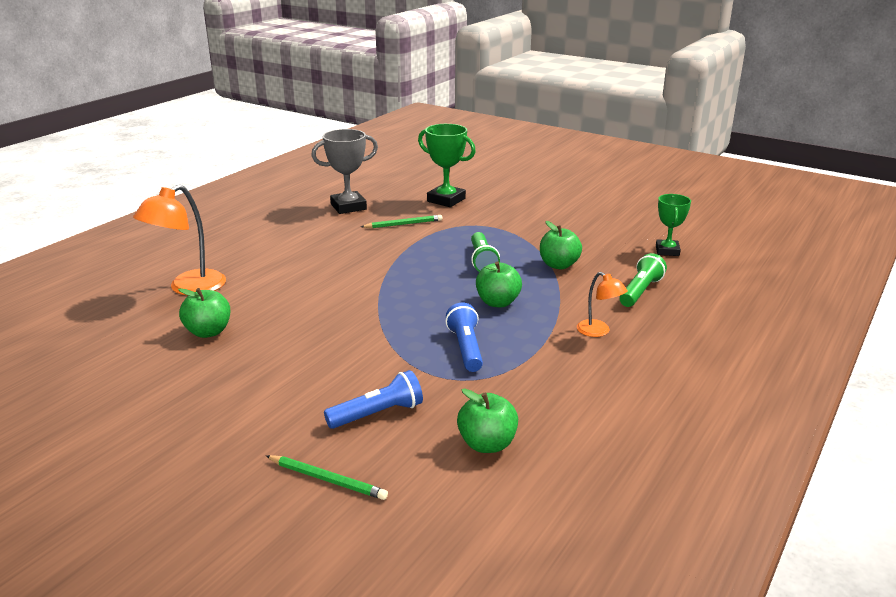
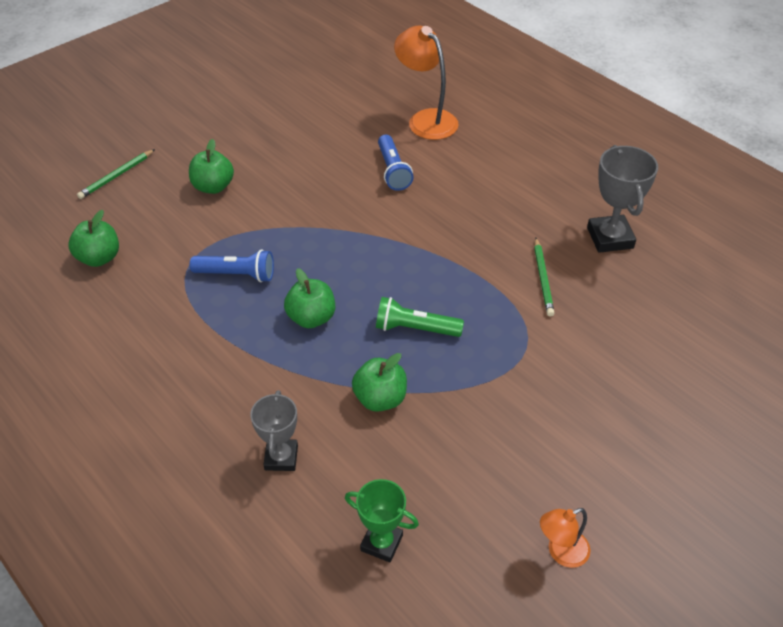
camera: 105 degrees right, 20 degrees up
(208, 332) = (340, 129): green apple -> green apple (213, 187)
(377, 414) = (172, 207): blue flashlight -> blue flashlight (393, 171)
(446, 200) = (622, 335): green trophy -> none
(598, 331) = (215, 383): orange lamp -> orange lamp (561, 552)
(640, 291) = (281, 457): green flashlight -> grey trophy

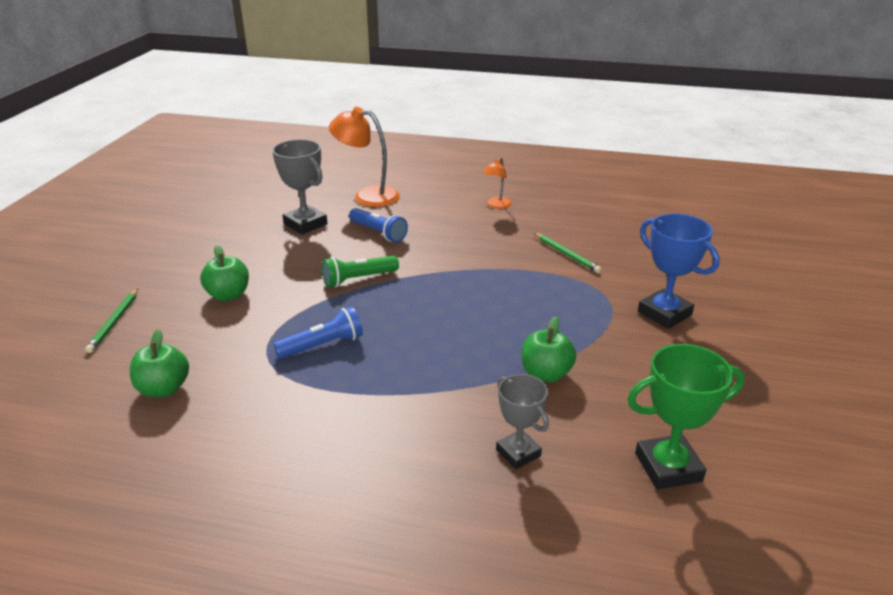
camera: 35 degrees left, 15 degrees down
(311, 318) = (425, 347): green apple -> none
(381, 543) = (668, 467): green trophy -> green trophy, size x1.50
(415, 328) = (516, 319): green flashlight -> green flashlight (358, 279)
(561, 396) = (664, 313): none -> blue trophy
(561, 552) = (785, 403): orange lamp -> orange lamp (496, 206)
(610, 238) = (579, 217): grey trophy -> grey trophy (305, 224)

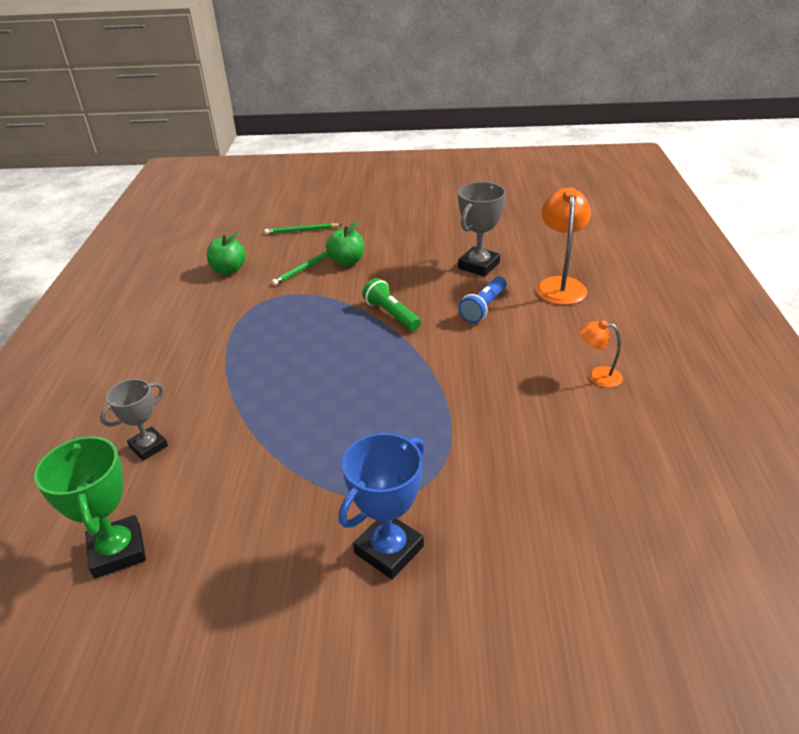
camera: 80 degrees right, 5 degrees up
(323, 345) = (286, 319): blue flashlight -> none
(546, 374) = (257, 453): green apple -> none
(566, 254) = (501, 448): green pencil -> green pencil (304, 268)

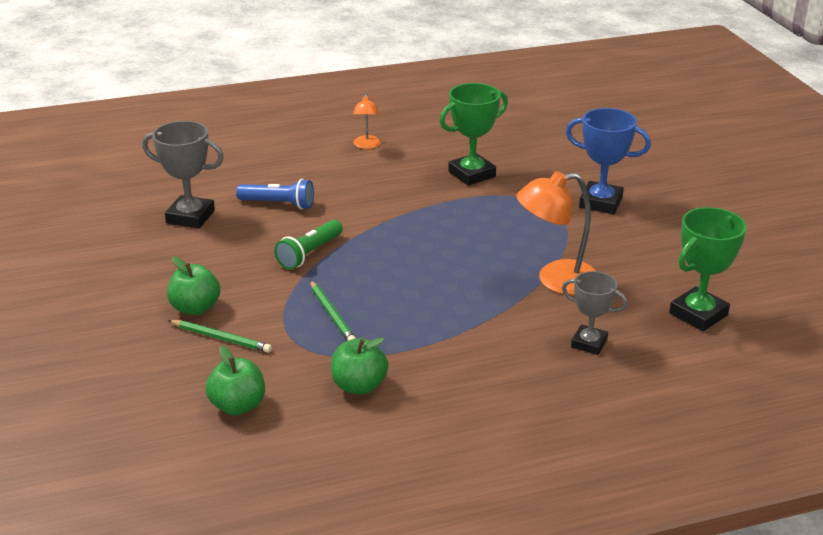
camera: 110 degrees left, 5 degrees down
(206, 316) = (359, 386): none -> green apple
(302, 230) = (104, 370): green pencil -> green pencil (331, 314)
(504, 445) = (472, 174): none -> green trophy
(560, 285) = (223, 170): orange lamp -> orange lamp (556, 280)

